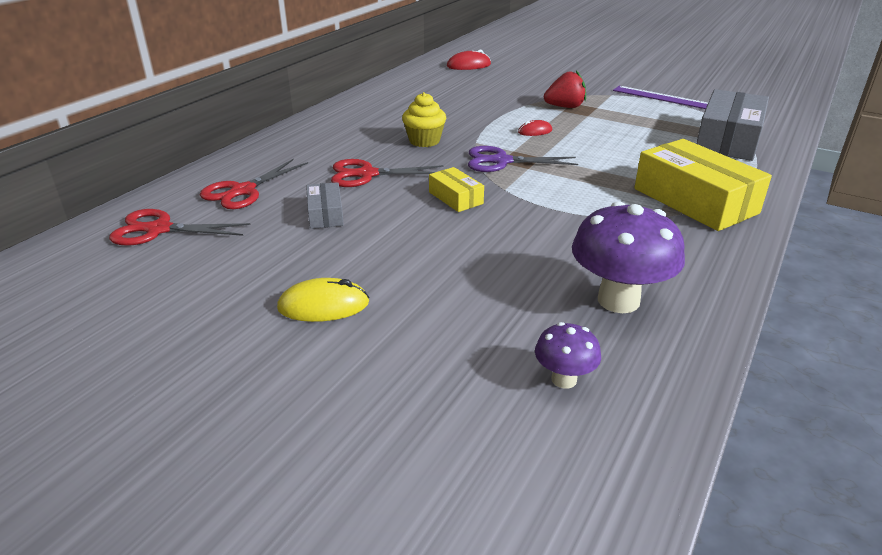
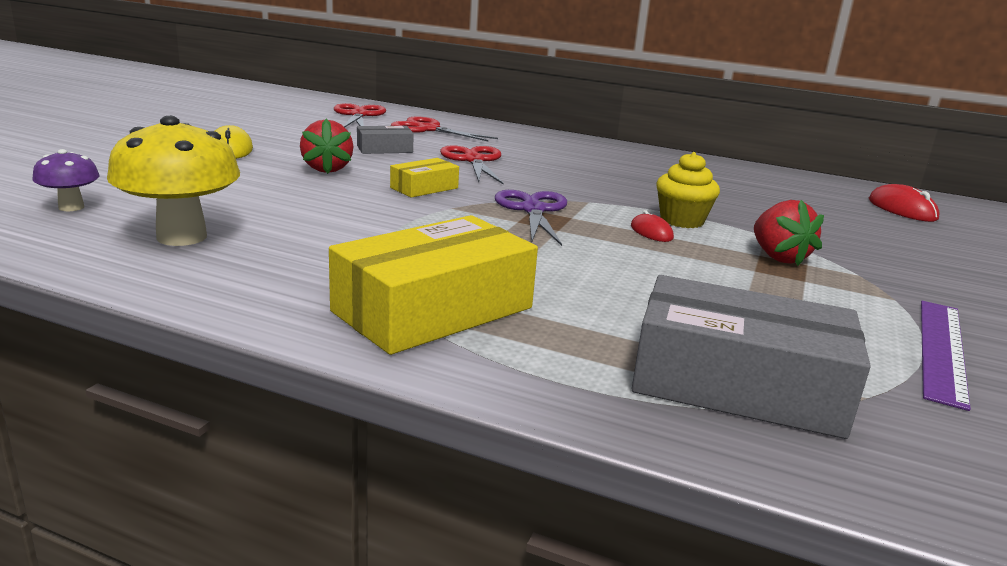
camera: 80 degrees right, 10 degrees down
(402, 242) = (327, 169): none -> red strawberry
(424, 141) = (576, 181): yellow cupcake -> yellow cupcake (682, 220)
(618, 300) = (182, 237): purple mushroom -> yellow mushroom

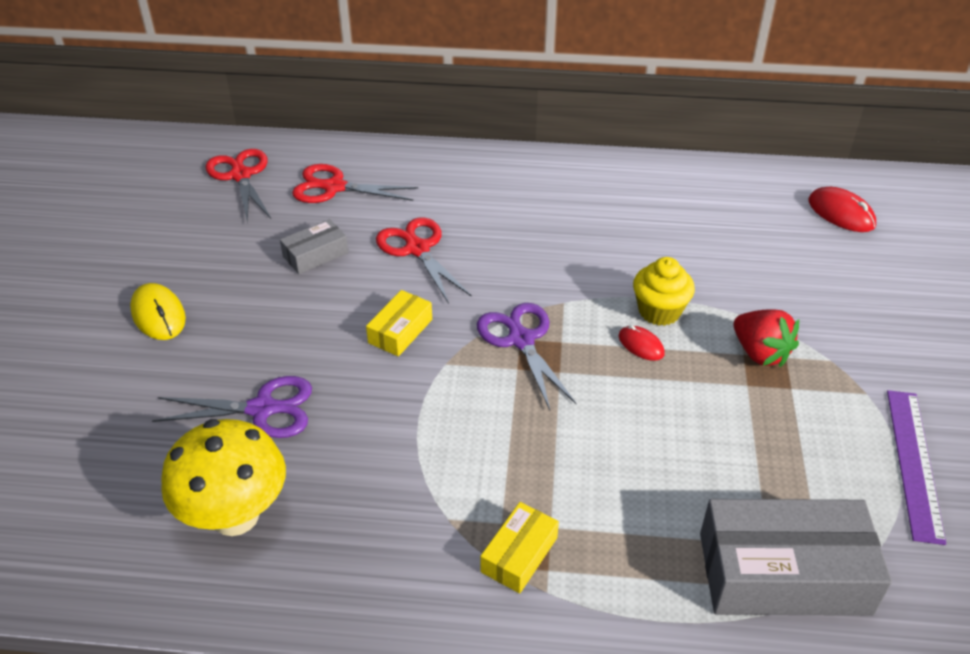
camera: 15 degrees left, 20 degrees up
(71, 207) = (91, 501): purple mushroom -> none
(265, 197) = (262, 409): none -> purple scissors
(327, 169) = (284, 324): red strawberry -> none
(433, 310) = (519, 555): yellow box -> yellow box, size x0.49

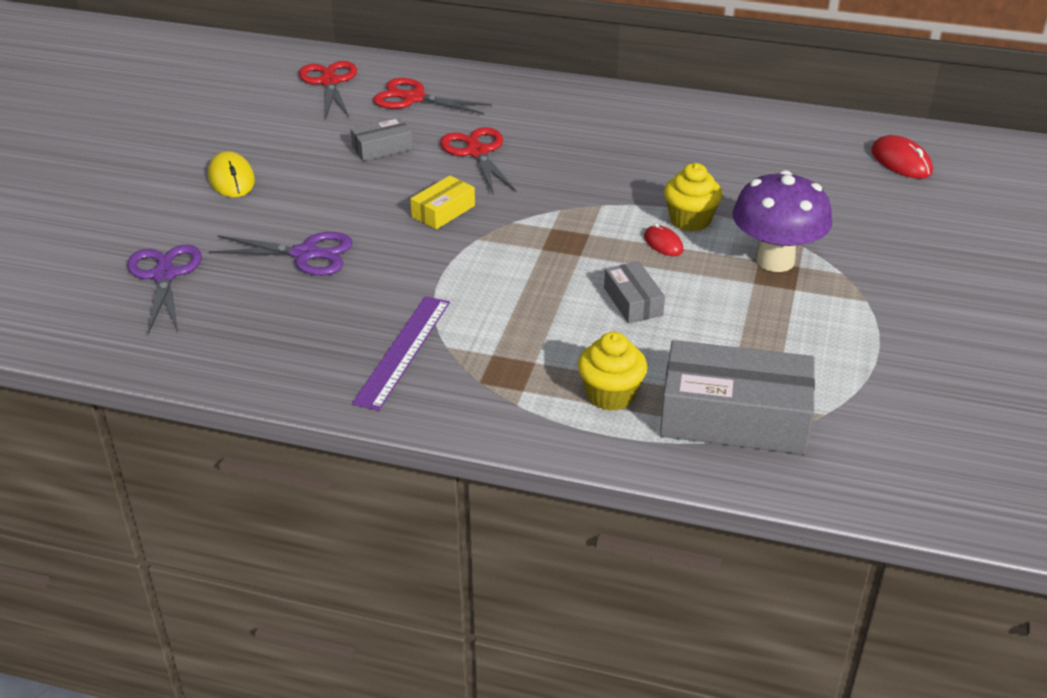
camera: 10 degrees right, 5 degrees down
(235, 516) = (264, 324): yellow mushroom -> none
(519, 555) = (501, 377): yellow box -> none
(521, 340) = (552, 229): purple scissors -> purple scissors (164, 275)
(632, 427) = (633, 301): none -> grey box
(644, 562) = (610, 395): none -> yellow cupcake
(760, 353) = (775, 260): red strawberry -> purple mushroom
(914, 463) = (890, 355): purple ruler -> purple ruler (403, 351)

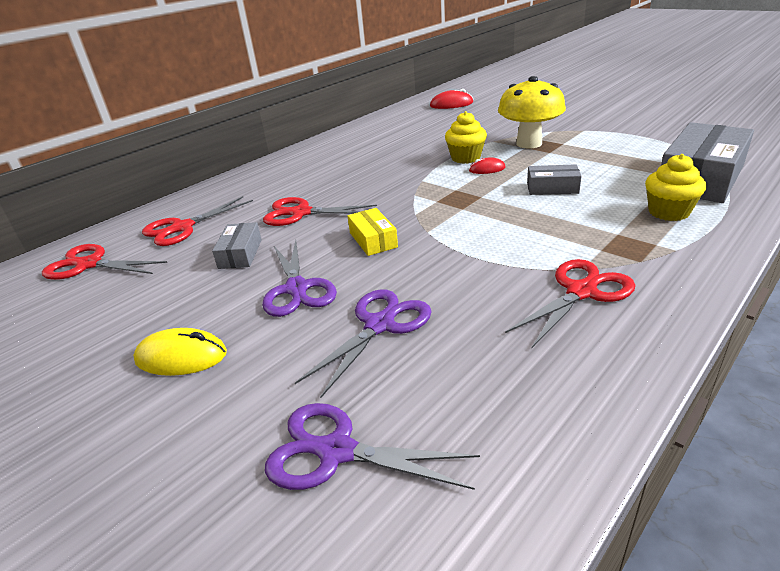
camera: 60 degrees left, 5 degrees down
(340, 197) = (297, 288): none -> purple scissors
(403, 351) = (581, 292): purple ruler -> red scissors
(775, 260) = (529, 143): purple mushroom -> yellow mushroom

